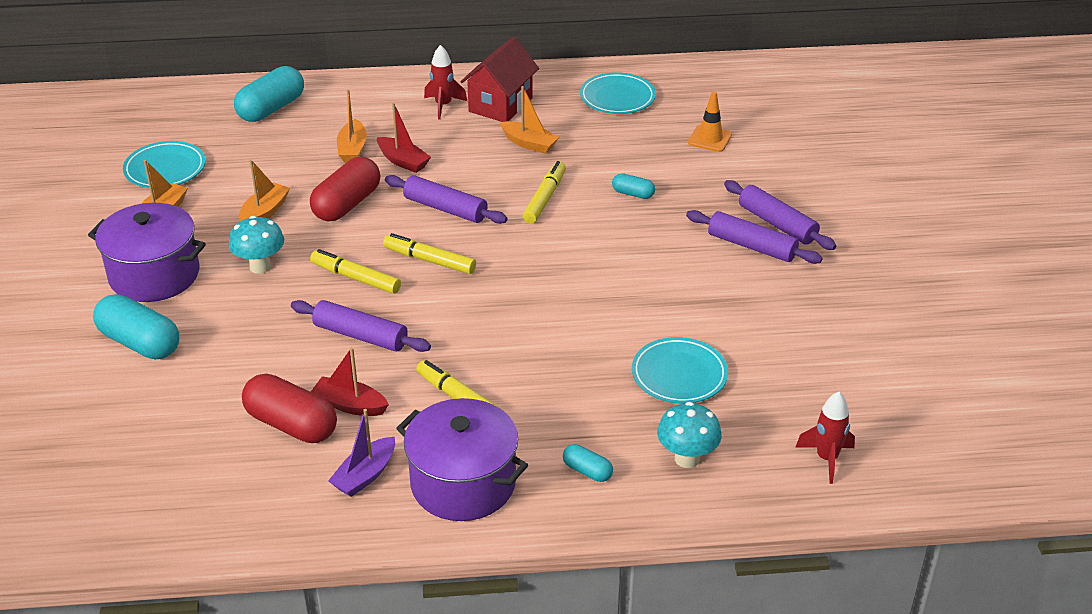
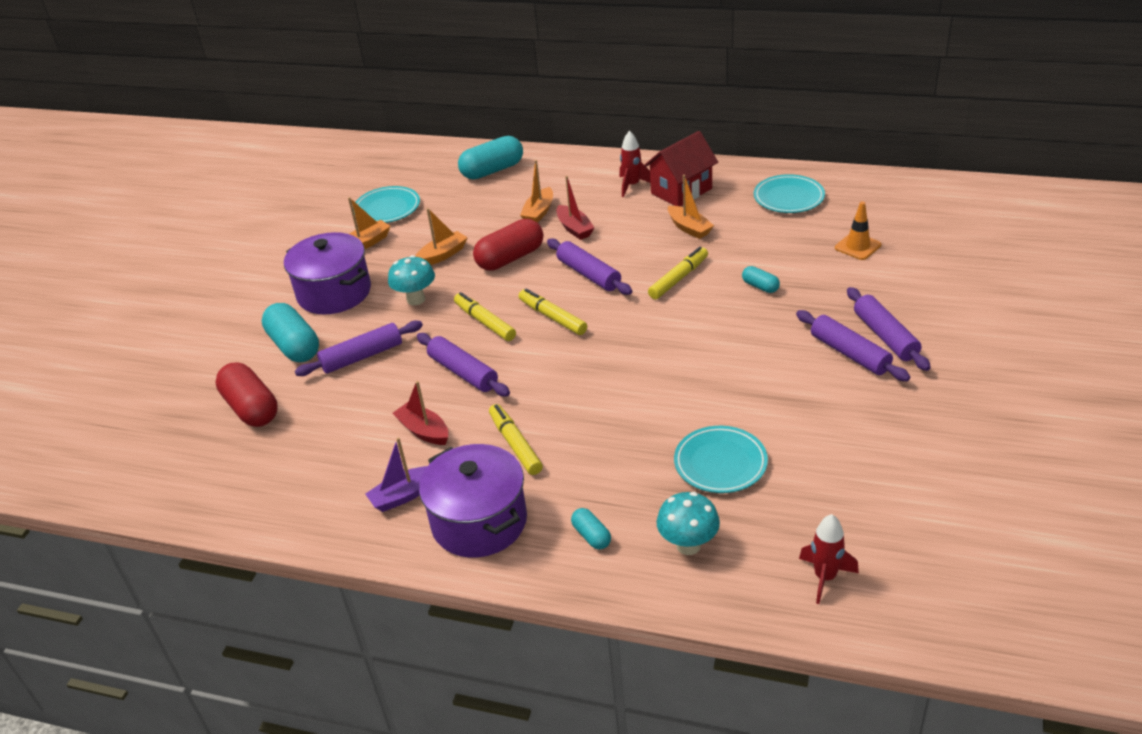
camera: 25 degrees right, 0 degrees up
(231, 340) = (362, 357): none -> purple rolling pin
(291, 424) = (370, 438): red capsule -> red capsule (251, 408)

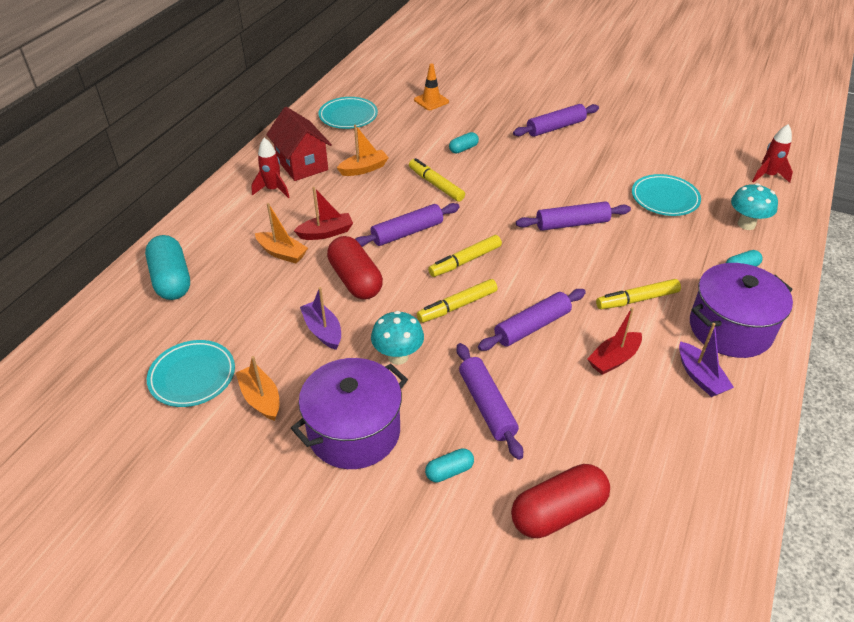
camera: 85 degrees left, 5 degrees up
(294, 346) = (449, 471): turquoise capsule -> turquoise capsule, size x0.50
(443, 255) = (323, 330): orange boat -> purple boat
(885, 336) = (540, 111): purple rolling pin -> purple rolling pin (572, 223)

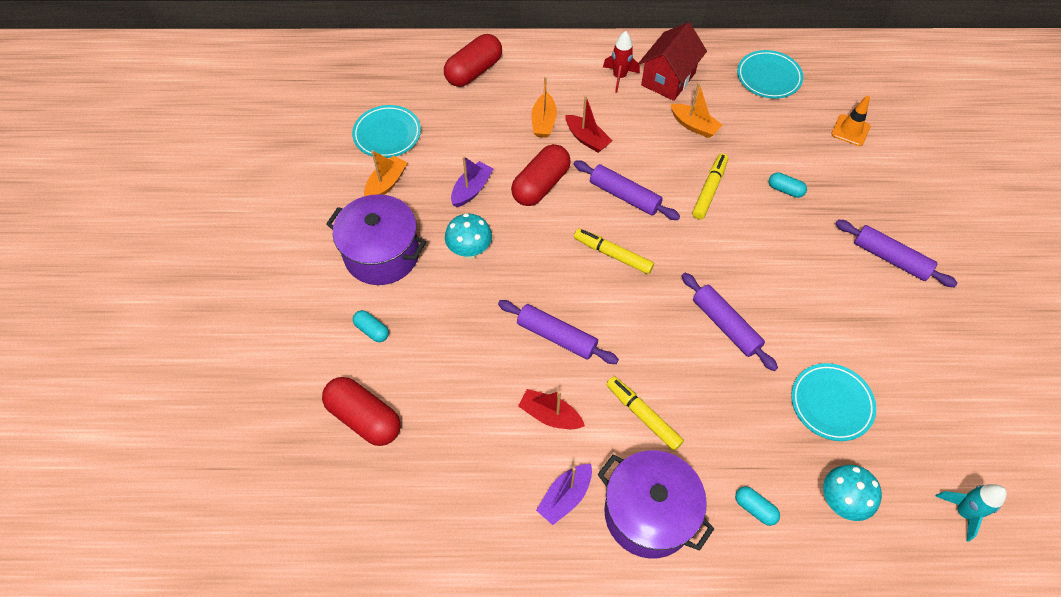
camera: 65 degrees right, 15 degrees up
(172, 280) = (474, 71): turquoise capsule -> red capsule
(457, 306) = (550, 270): yellow marker -> none
(487, 405) = (448, 333): purple rolling pin -> none
(768, 176) = (963, 512): red rocket -> turquoise rocket

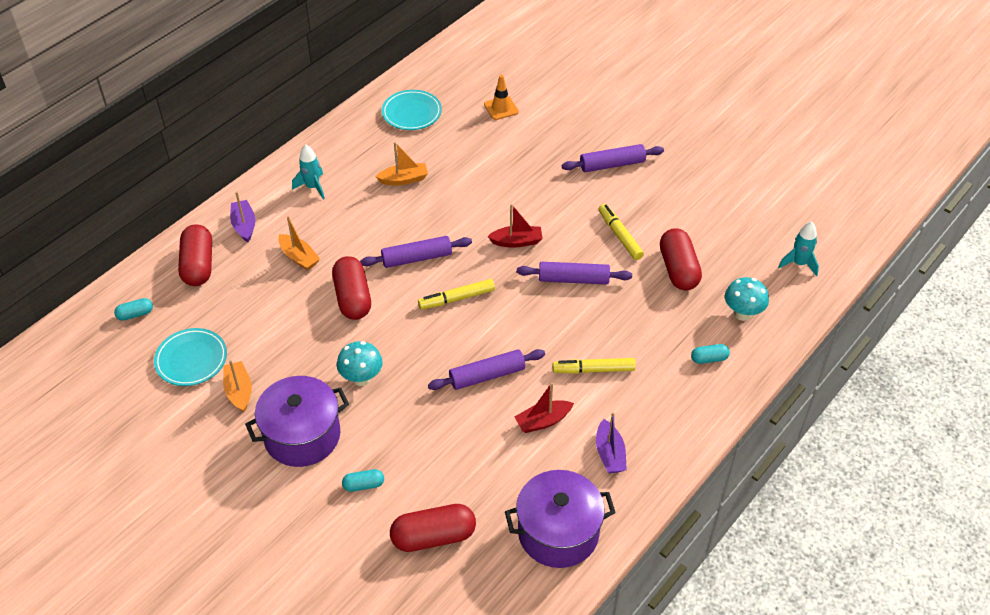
camera: 50 degrees left, 10 degrees down
(471, 189) = (308, 341): purple boat -> purple boat (244, 225)
(587, 139) = (344, 244): red boat -> red boat (517, 241)
(619, 77) = (312, 187): red rocket -> turquoise rocket
(648, 513) = (662, 416): purple pot -> purple pot (558, 532)
(668, 79) = (348, 163): red house -> none
(709, 190) = (464, 211): yellow marker -> yellow marker (620, 236)
(785, 190) = (508, 174): turquoise capsule -> turquoise capsule (135, 314)
(831, 403) = (678, 269): turquoise plate -> red capsule

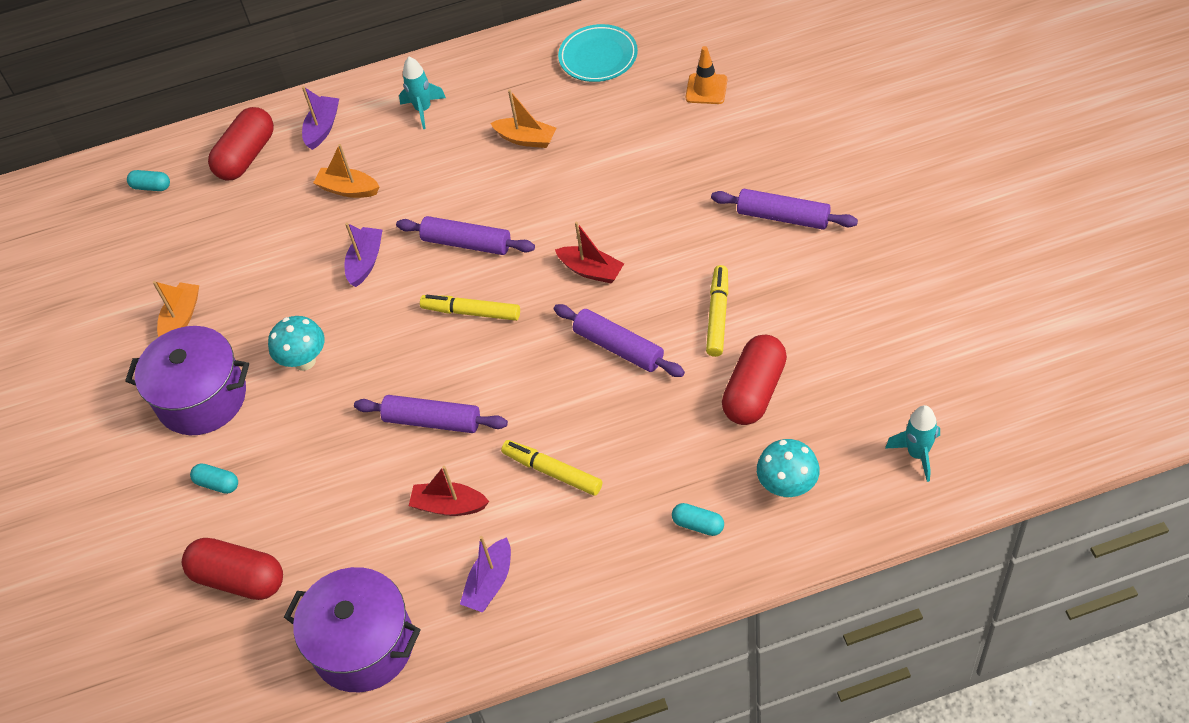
camera: 40 degrees right, 5 degrees up
(191, 360) = (164, 262): turquoise plate -> none
(299, 257) = (348, 189): orange boat -> orange boat turned 120 degrees clockwise
(352, 298) = (365, 262): red capsule -> purple boat

